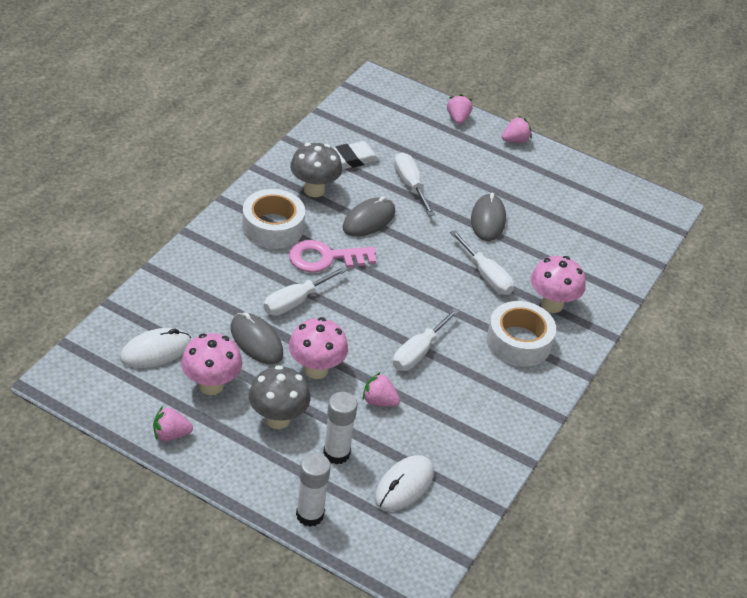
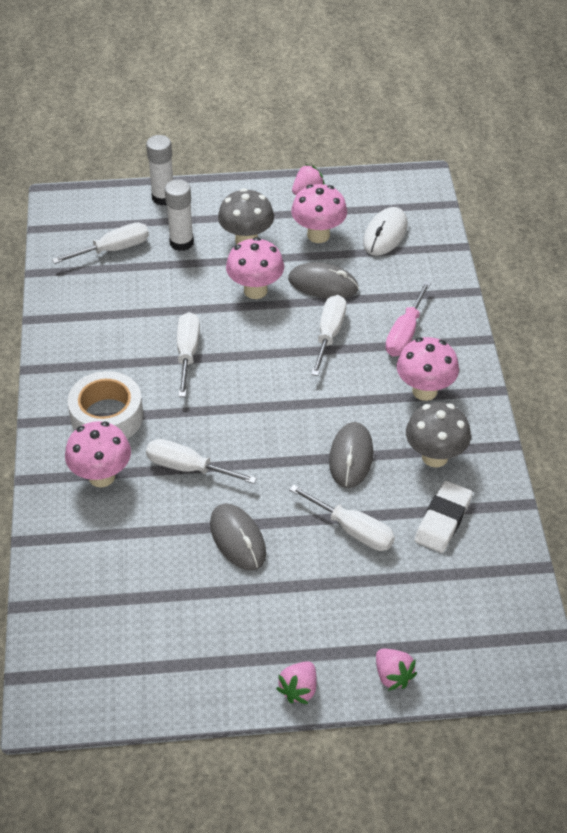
camera: 150 degrees right, 5 degrees up
(239, 269) = (405, 333): none -> pink screwdriver
(273, 227) = (424, 391): white tape -> pink mushroom
(325, 258) = (348, 390): pink key -> none
(379, 401) = (184, 296): pink strawberry -> none
(404, 485) = (113, 249): white mouse -> white screwdriver

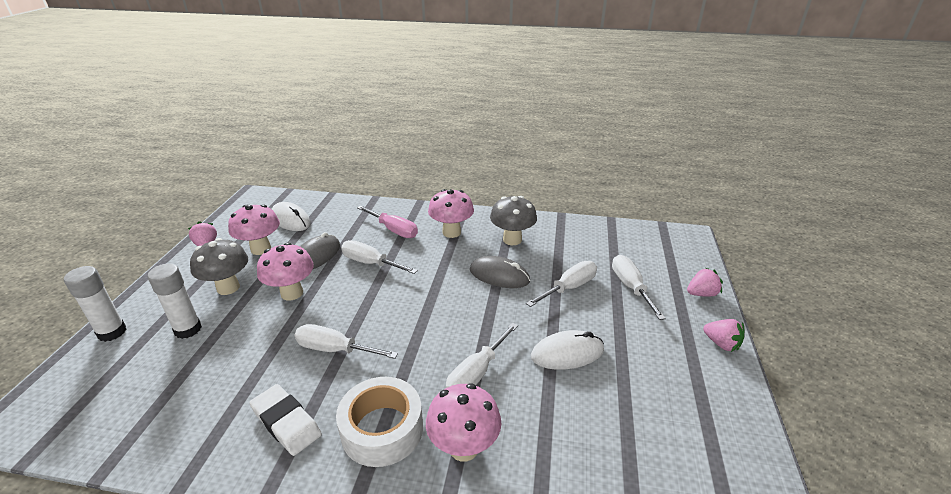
camera: 75 degrees left, 15 degrees down
(113, 249) = (143, 384): white screwdriver -> white screwdriver (630, 287)
(237, 539) = (567, 353): grey mouse -> white mouse
(443, 520) = (568, 247): white eraser -> white eraser (286, 422)

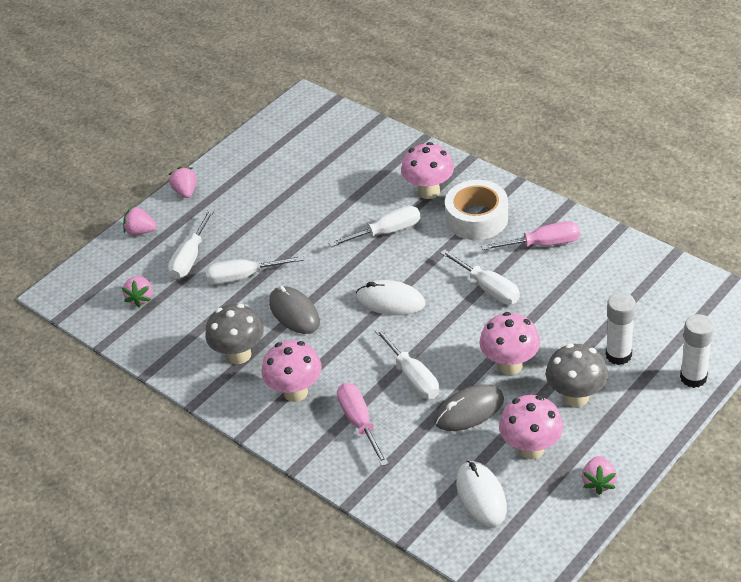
camera: 145 degrees left, 10 degrees up
(286, 422) = (543, 244): white eraser -> pink screwdriver
(567, 353) = (306, 223): white mouse -> white mouse (390, 301)
(626, 249) = (140, 298): none -> pink strawberry

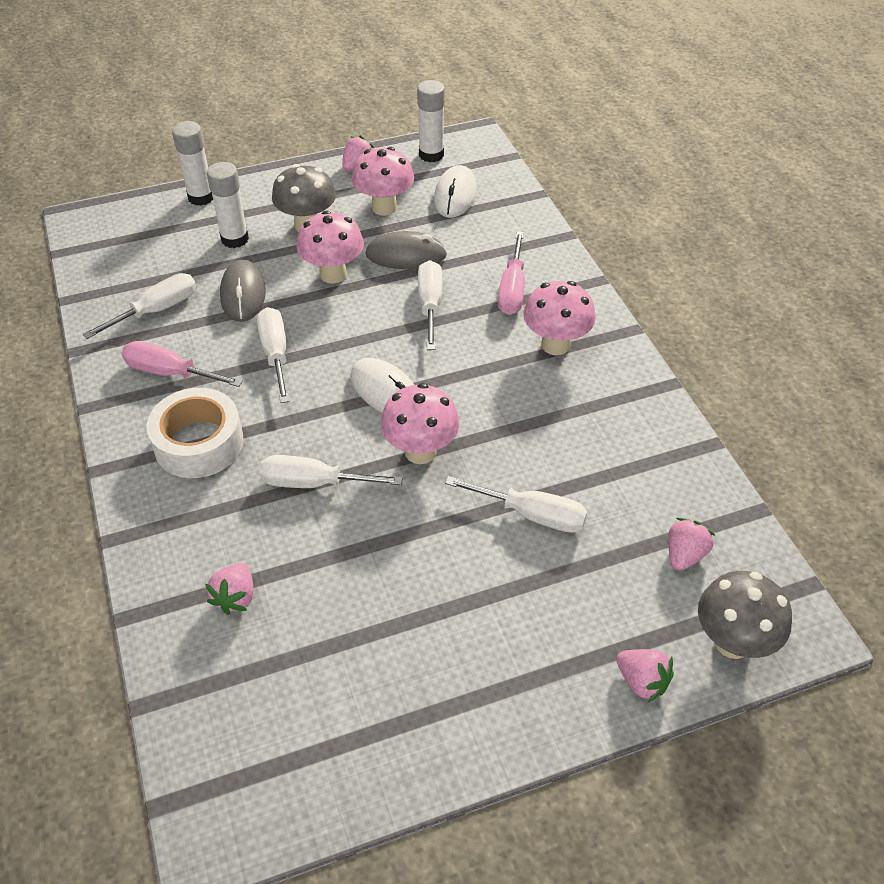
camera: 155 degrees left, 5 degrees up
(185, 191) = (535, 727): pink strawberry -> pink strawberry (235, 597)
(190, 258) = (588, 586): white screwdriver -> white screwdriver (156, 310)
(239, 355) = (593, 413): grey mushroom -> grey mushroom (732, 642)
(294, 313) = (500, 432): grey mouse -> grey mouse (243, 294)
(429, 191) = (211, 515): pink mushroom -> pink mushroom (420, 451)
(545, 535) = (431, 155): none -> white glue stick

